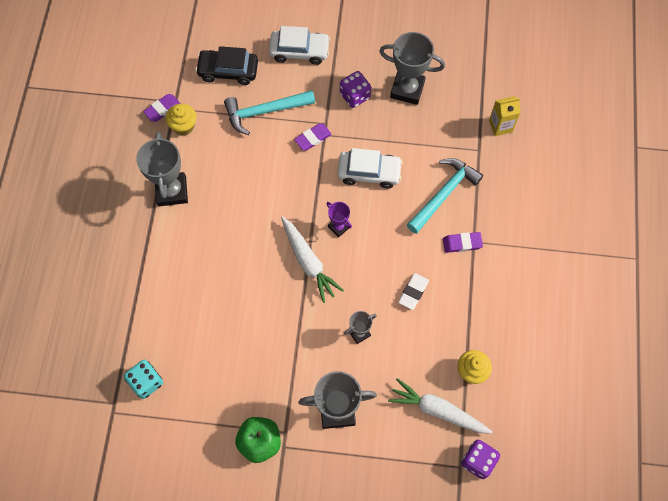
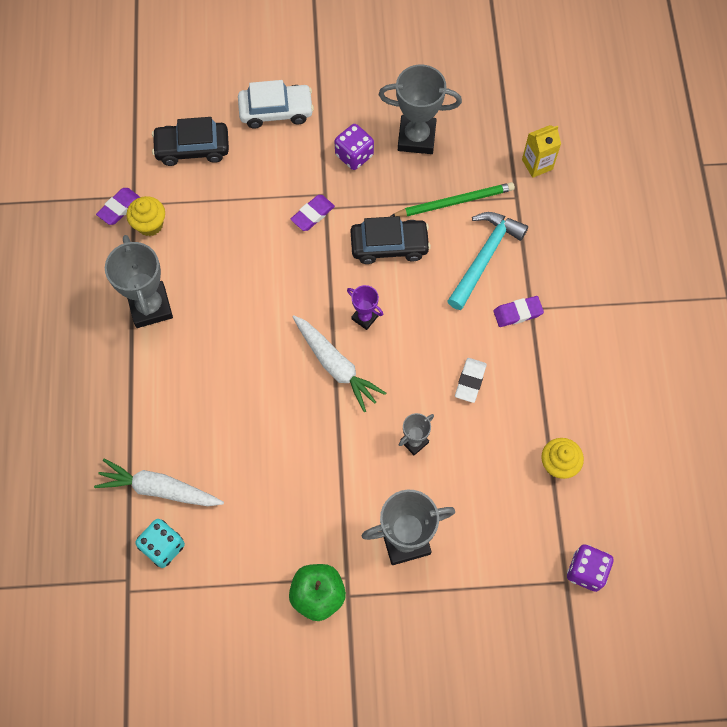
camera: 10 degrees left, 0 degrees up
(264, 112) = (247, 191): turquoise hammer -> none
(369, 172) = (389, 245): white car -> black car
(428, 146) = (455, 202): none -> green pencil
(437, 410) = (526, 519): white carrot -> white carrot (159, 489)

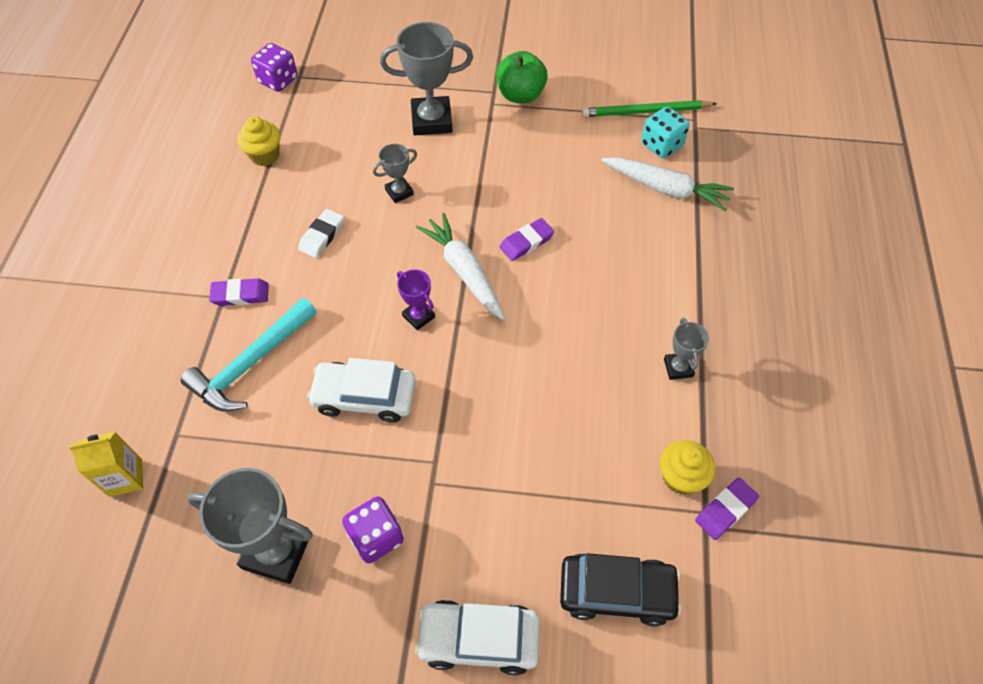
camera: 170 degrees left, 10 degrees down
(150, 307) = (678, 368): grey trophy -> grey trophy, size x0.52
(312, 214) = (455, 455): purple eraser -> purple eraser (526, 242)
(389, 245) = (364, 397): black car -> white car
(455, 202) = (259, 442): green pencil -> green pencil (645, 112)

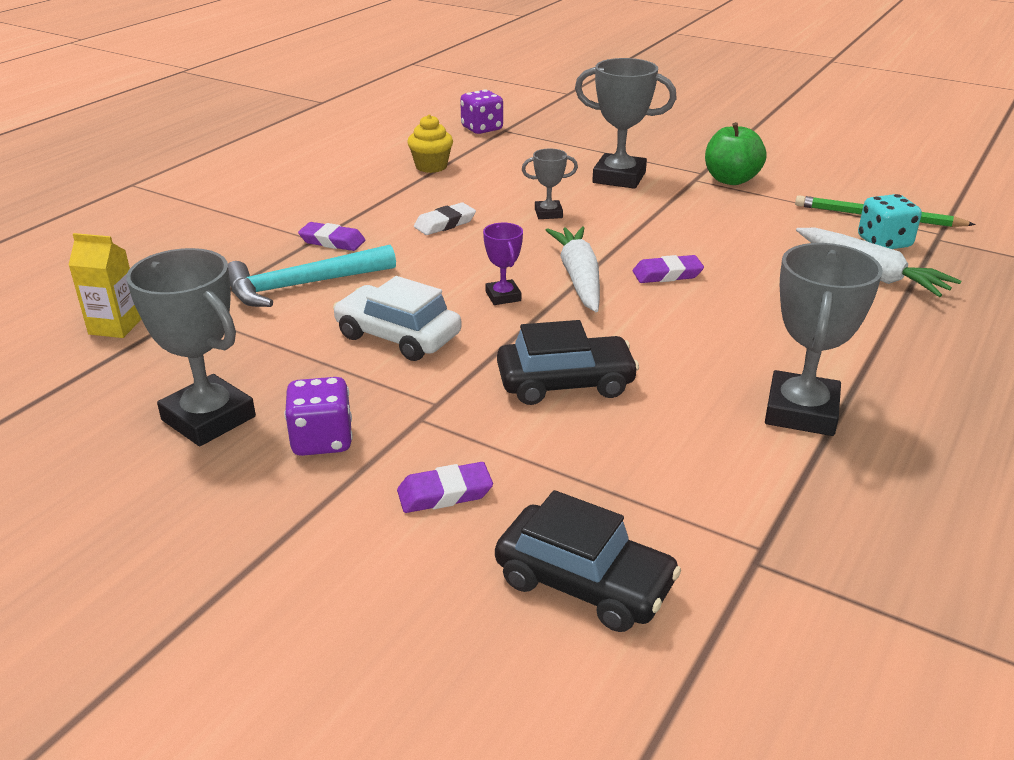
camera: 25 degrees right, 25 degrees down
(479, 639) = (371, 564): white car -> none
(513, 401) = (565, 383): none -> black car
(678, 368) = (801, 411): grey trophy -> grey trophy, size x1.92
(681, 477) = (745, 506): yellow cupcake -> none
(725, 510) = (794, 555): purple eraser -> purple eraser (445, 493)

